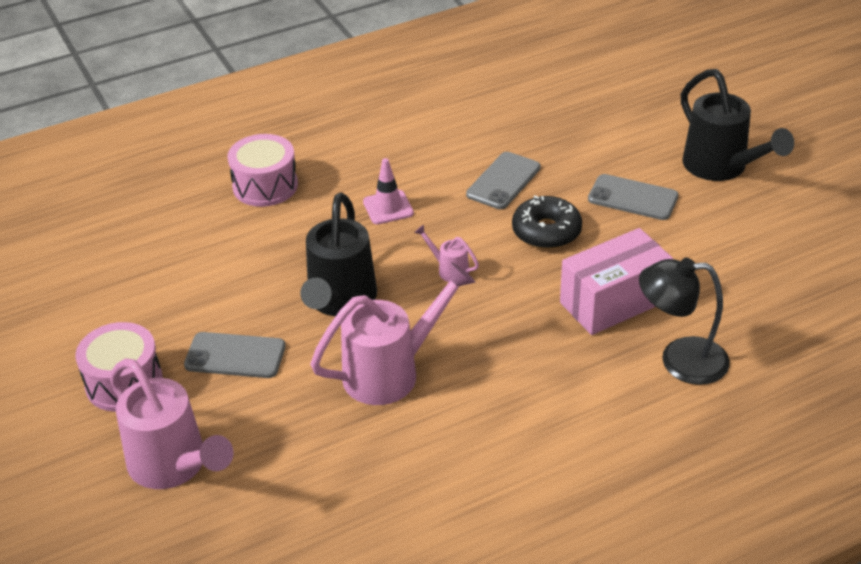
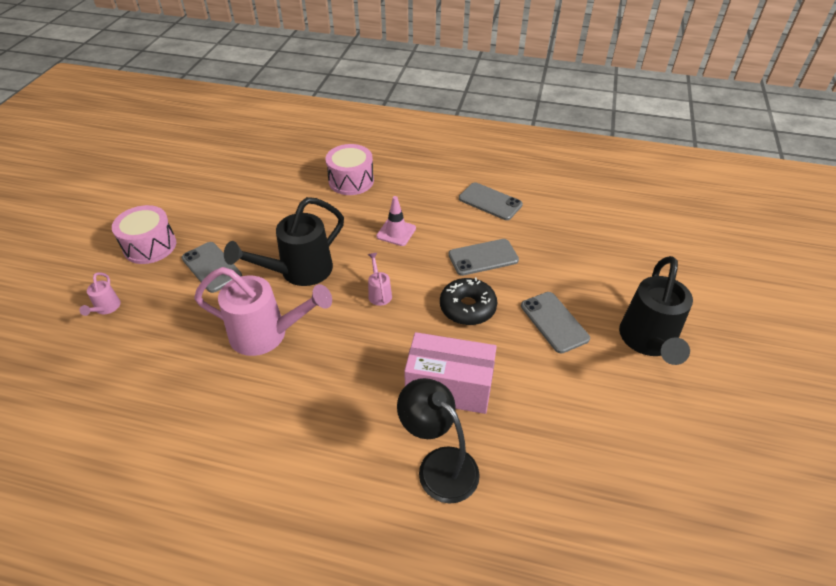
camera: 40 degrees right, 5 degrees up
(174, 466) = (106, 308): pink watering can -> pink watering can, size x0.45
(442, 126) = (490, 201): none -> grey phone

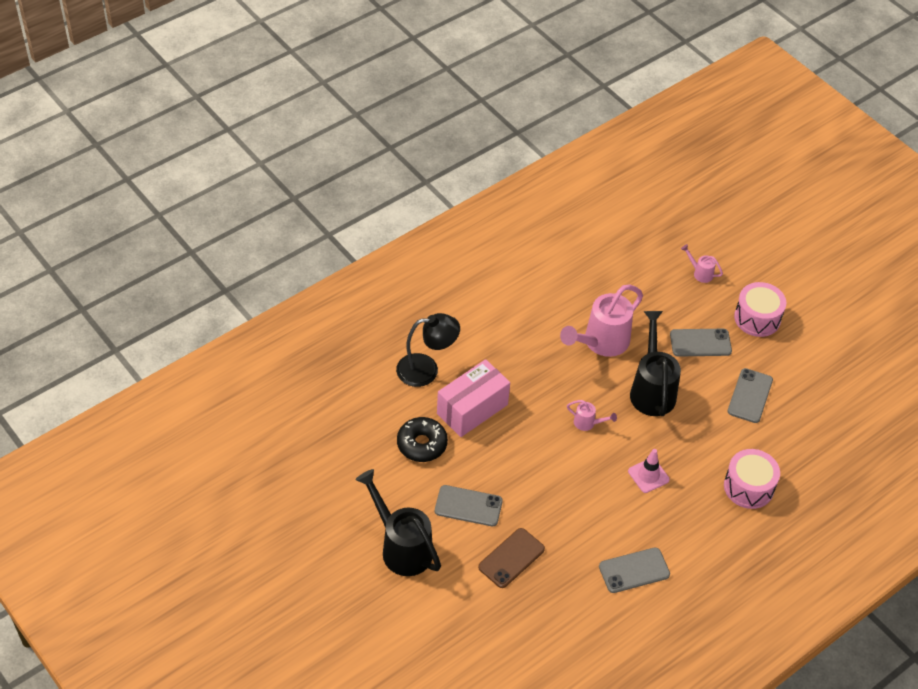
camera: 125 degrees right, 5 degrees up
(467, 308) = (527, 465): black donut -> black donut (422, 444)
(483, 257) = (569, 513): grey phone -> grey phone (750, 396)
(564, 267) = (511, 558): none -> brown phone

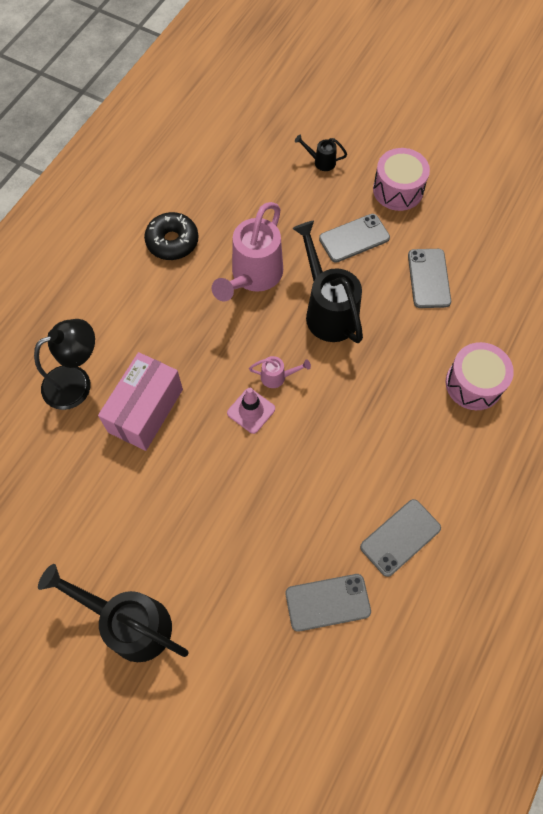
camera: 20 degrees left, 15 degrees up
(422, 444) = (105, 478): black donut -> black donut (172, 241)
(468, 506) = (187, 535): grey phone -> grey phone (327, 602)
(511, 558) = (261, 581): brown phone -> none
(648, 475) = (366, 413): pink traffic cone -> pink traffic cone (251, 411)
(700, 273) = (321, 162): pink watering can -> black watering can

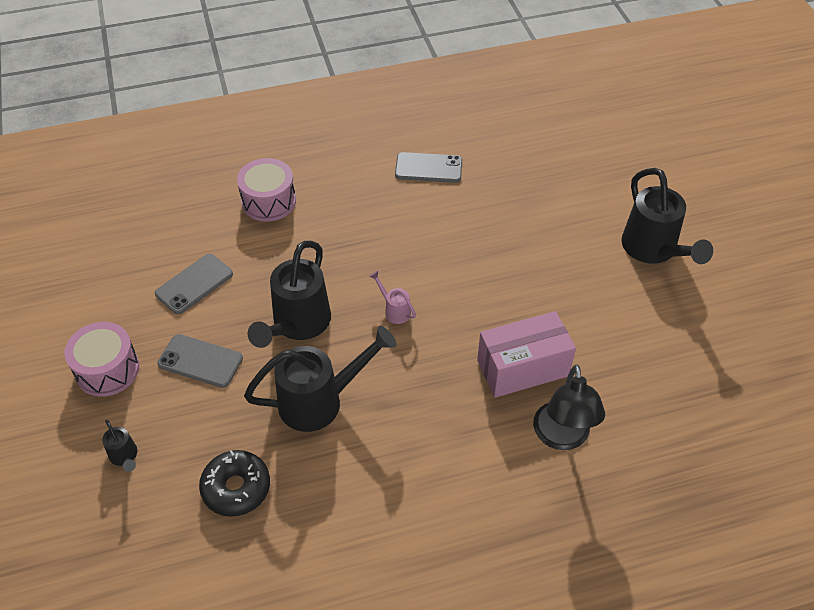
camera: 135 degrees left, 15 degrees down
(76, 382) = (562, 437): black lamp -> black lamp turned 105 degrees counterclockwise
(172, 241) = (351, 498): black donut -> black donut (236, 488)
(251, 411) = (441, 304): pink traffic cone -> none
(253, 276) = (320, 401): pink watering can -> black watering can
(327, 602) = (511, 173): grey phone -> none

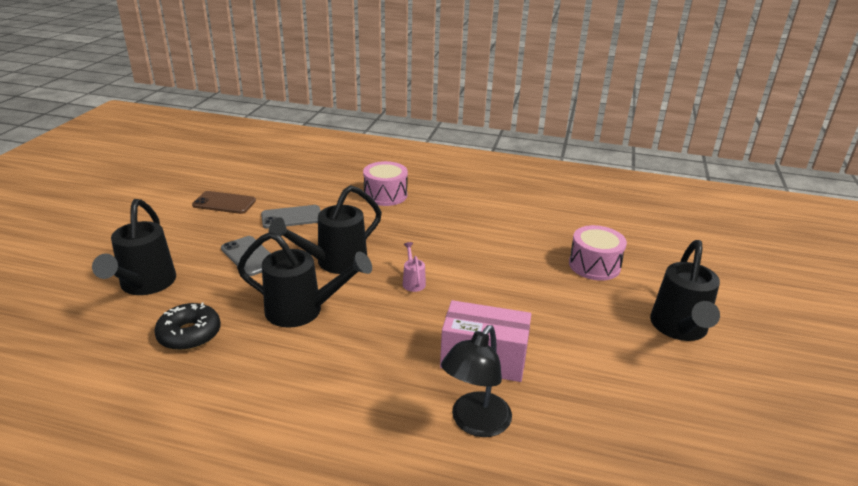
camera: 30 degrees right, 20 degrees down
(94, 300) = (224, 203): none -> brown phone
(107, 370) = (190, 238): pink drum -> pink drum (594, 265)
(124, 456) = (145, 285): black watering can -> black watering can, size x2.23
(428, 168) = (519, 215): grey phone -> none

